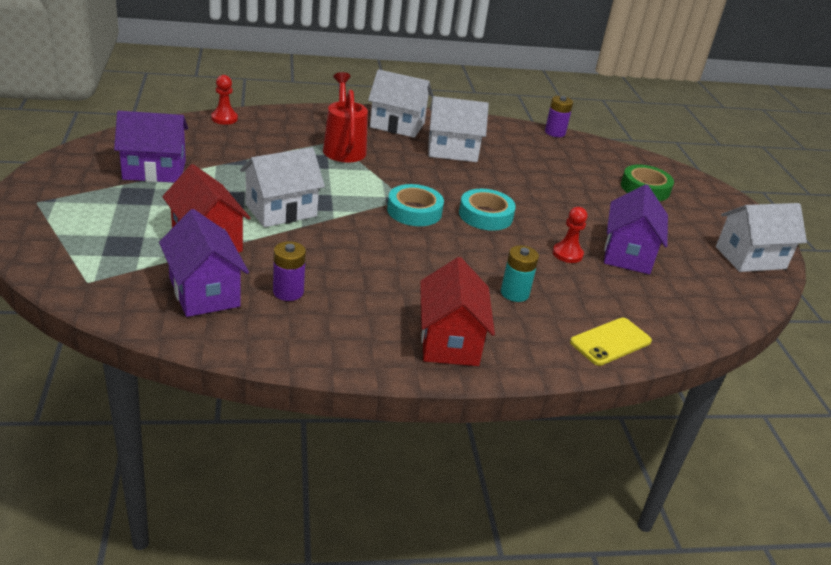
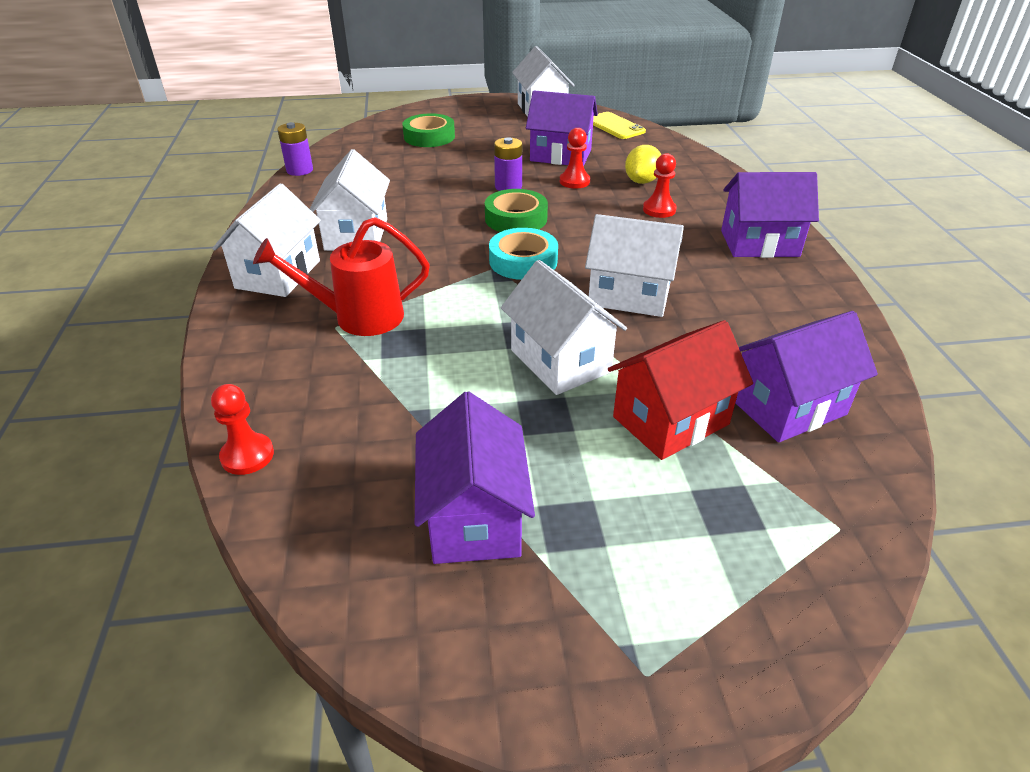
camera: 85 degrees left, 5 degrees up
(288, 292) = (743, 341): purple battery -> purple battery (508, 187)
(360, 251) = (629, 295): none -> white house
(449, 341) = (759, 243): red house -> purple house
(485, 215) = (516, 218): turquoise tape -> green tape
(514, 293) = (659, 210): turquoise battery -> red pawn
(578, 294) = (642, 181): none -> yellow lemon
(610, 342) = (705, 174): yellow phone -> yellow phone (614, 126)

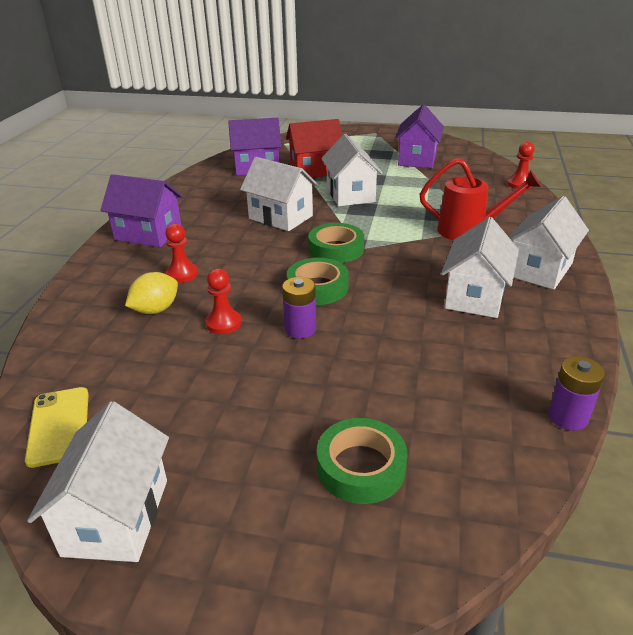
camera: 160 degrees left, 5 degrees down
(523, 261) = (336, 249): turquoise tape -> green tape
(560, 155) = (199, 372): purple house -> none

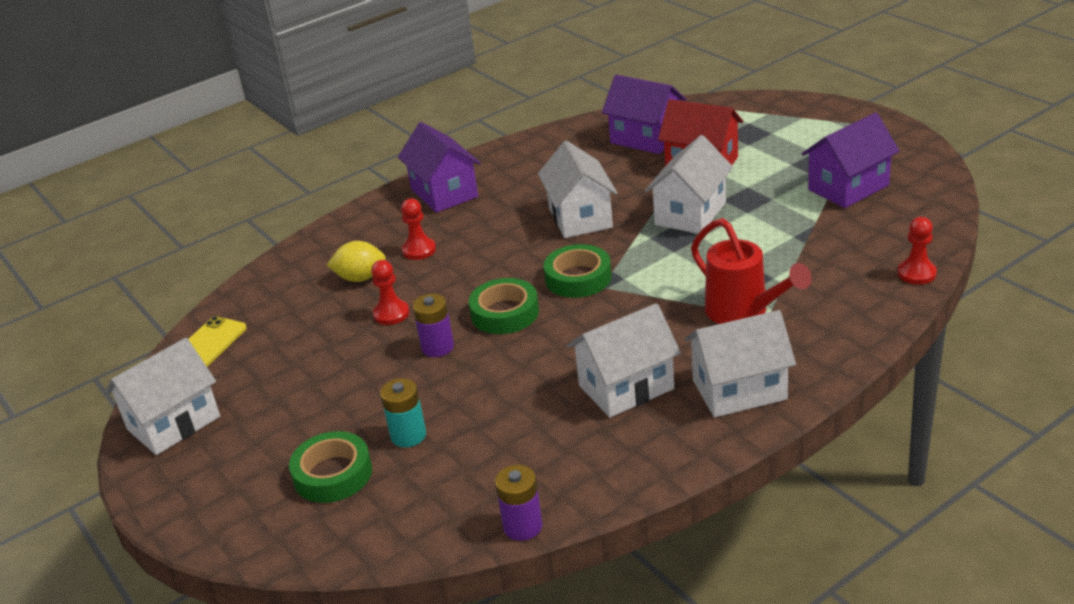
camera: 45 degrees right, 0 degrees up
(377, 401) = (408, 435): none -> turquoise battery

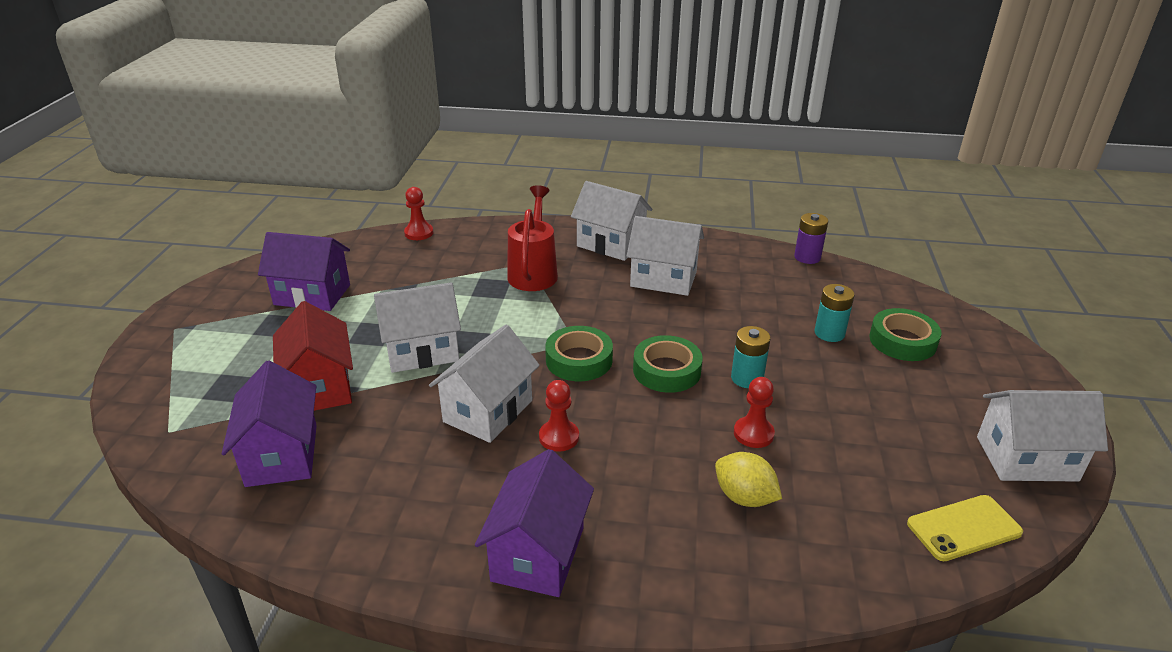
camera: 140 degrees left, 0 degrees up
(419, 250) = (656, 488): red pawn -> red pawn (559, 437)
(437, 347) = (747, 378): purple battery -> turquoise battery

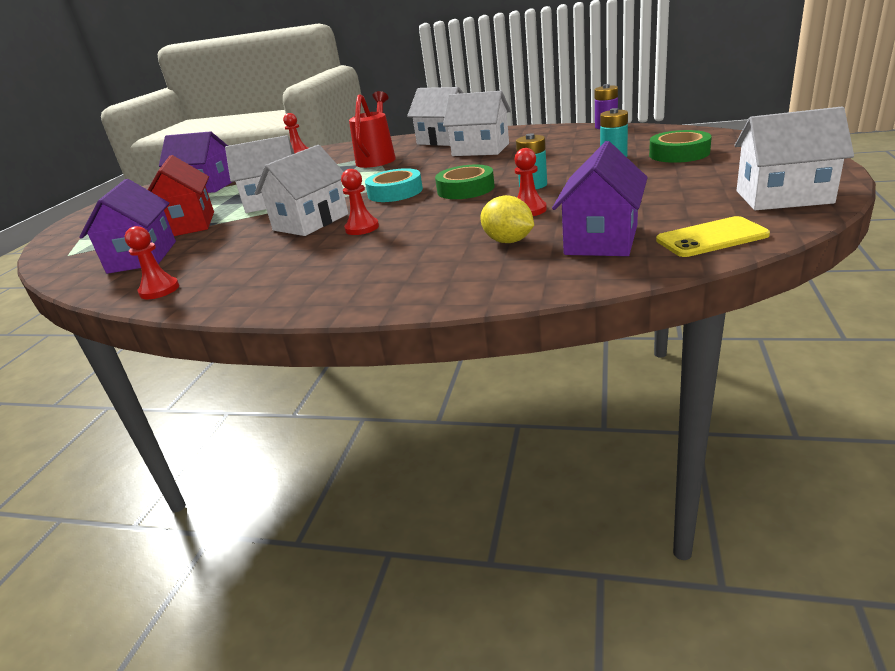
camera: 10 degrees right, 5 degrees down
(334, 536) = (159, 290): none -> red pawn
(538, 554) = (317, 284): purple house -> purple house (601, 240)
(579, 360) = (395, 192): green tape -> turquoise tape

